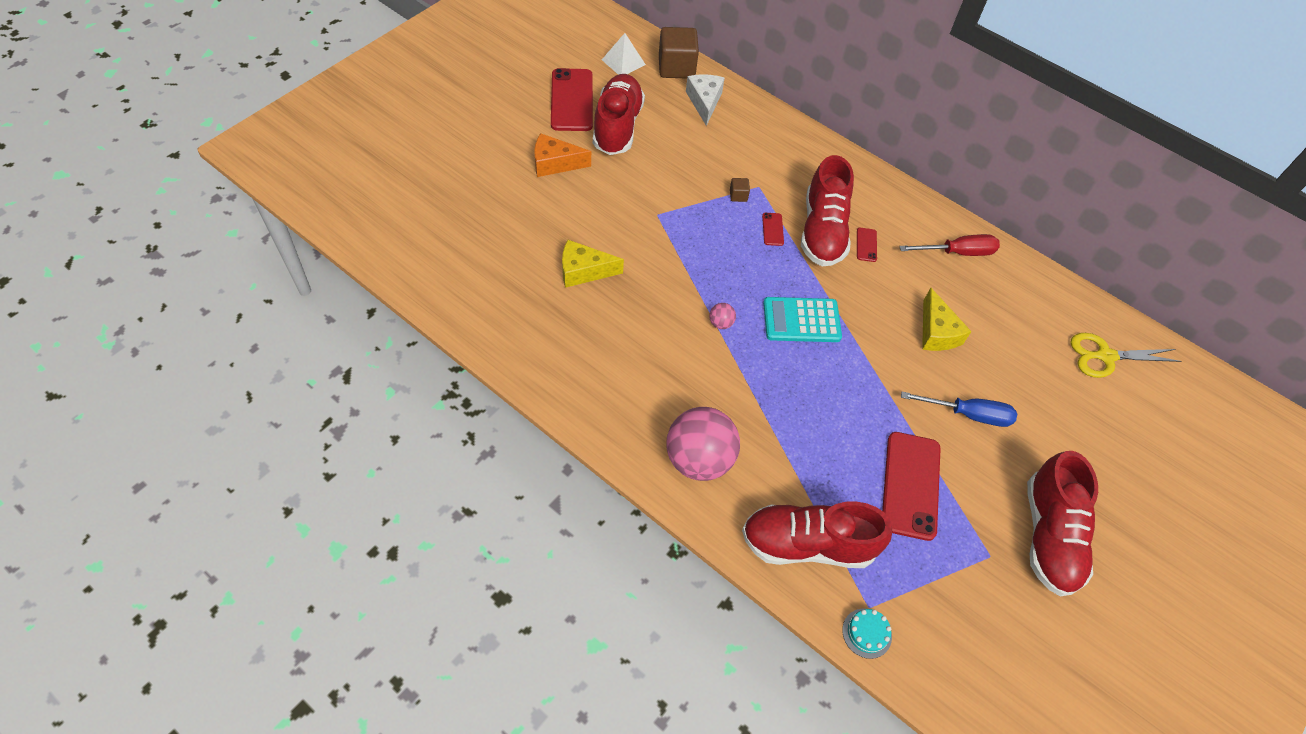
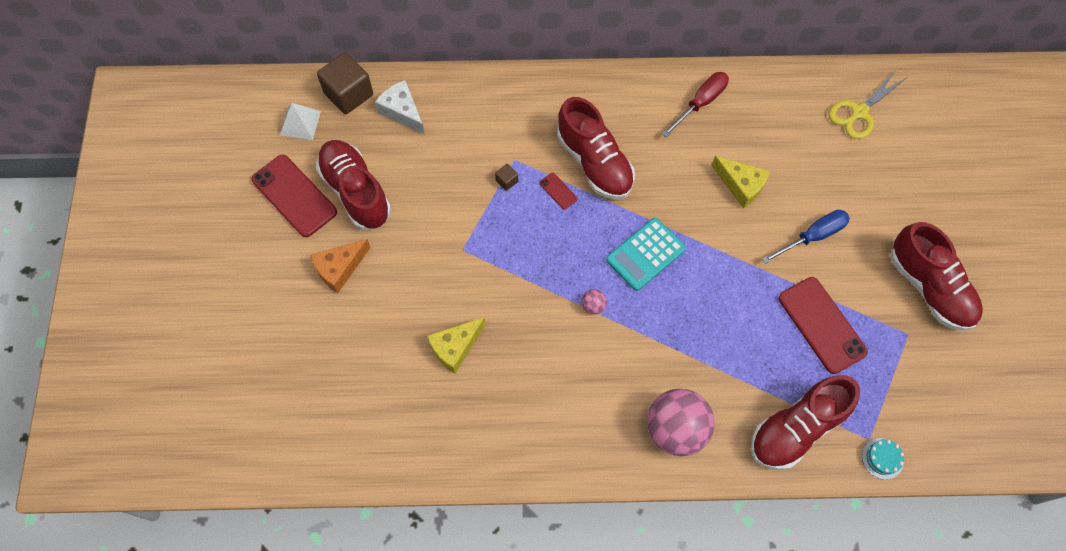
camera: 35 degrees left, 10 degrees up
(866, 245) = (634, 149): red phone -> none

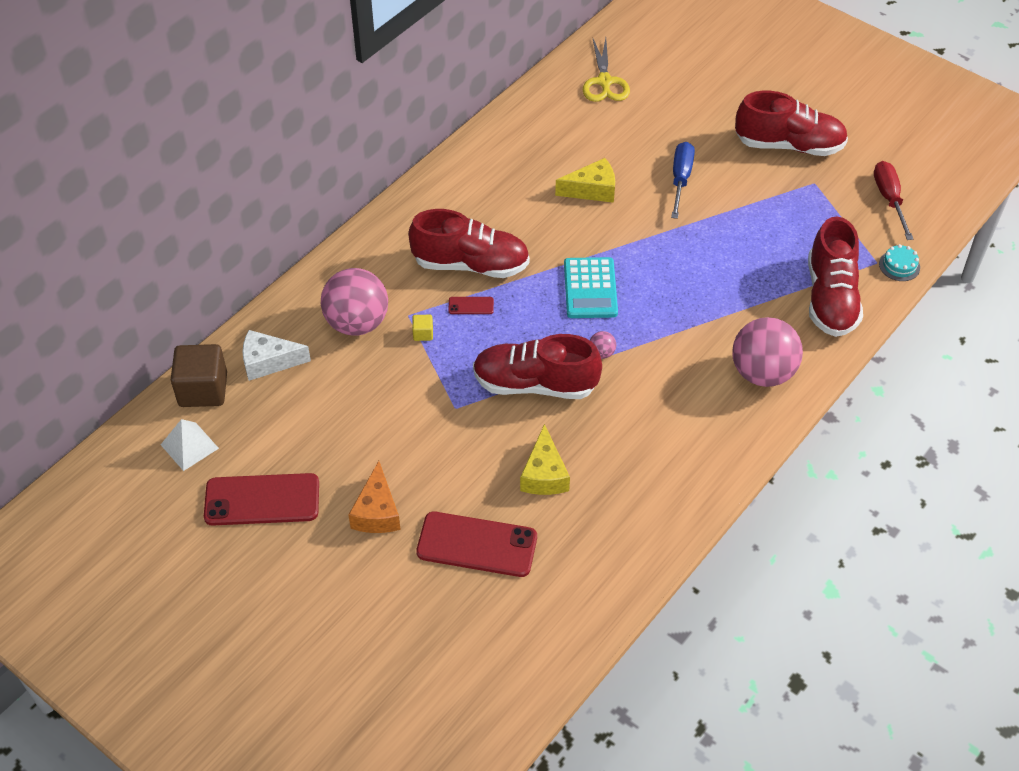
camera: 50 degrees left, 15 degrees down
(356, 192) = (312, 449): red shoe -> red shoe (535, 384)
(479, 135) = (357, 323): none -> pink ball
(507, 181) = (423, 334): brown cube -> yellow cube
(700, 103) = (492, 163): red screwdriver -> red screwdriver (889, 199)
(821, 325) = (759, 225): red phone -> red phone (477, 545)

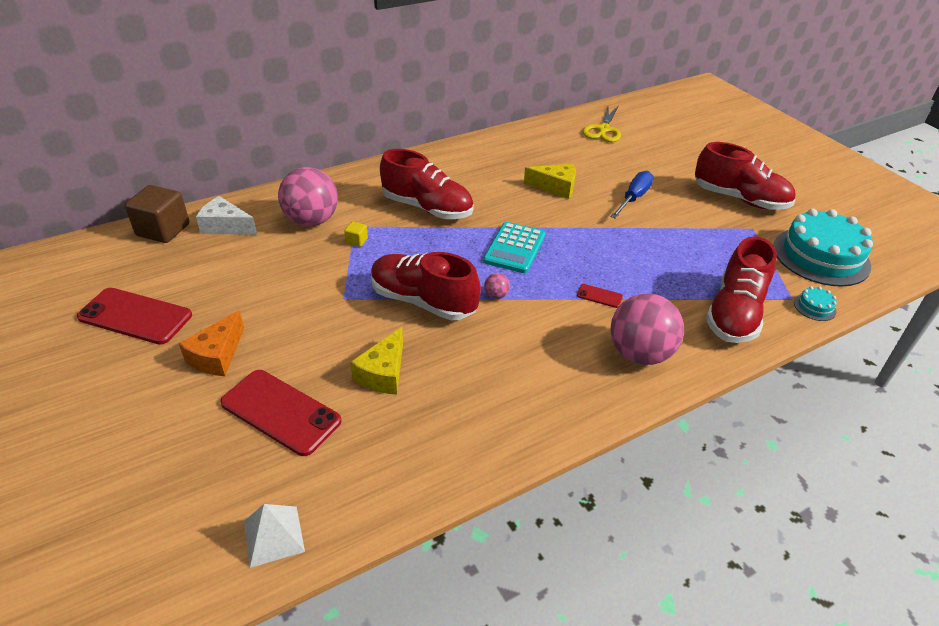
camera: 20 degrees right, 10 degrees down
(189, 446) = (118, 262): white pyramid -> white pyramid (274, 536)
(471, 306) = (408, 233): red phone -> red phone (599, 296)
(889, 199) = (821, 256): red screwdriver -> turquoise cake

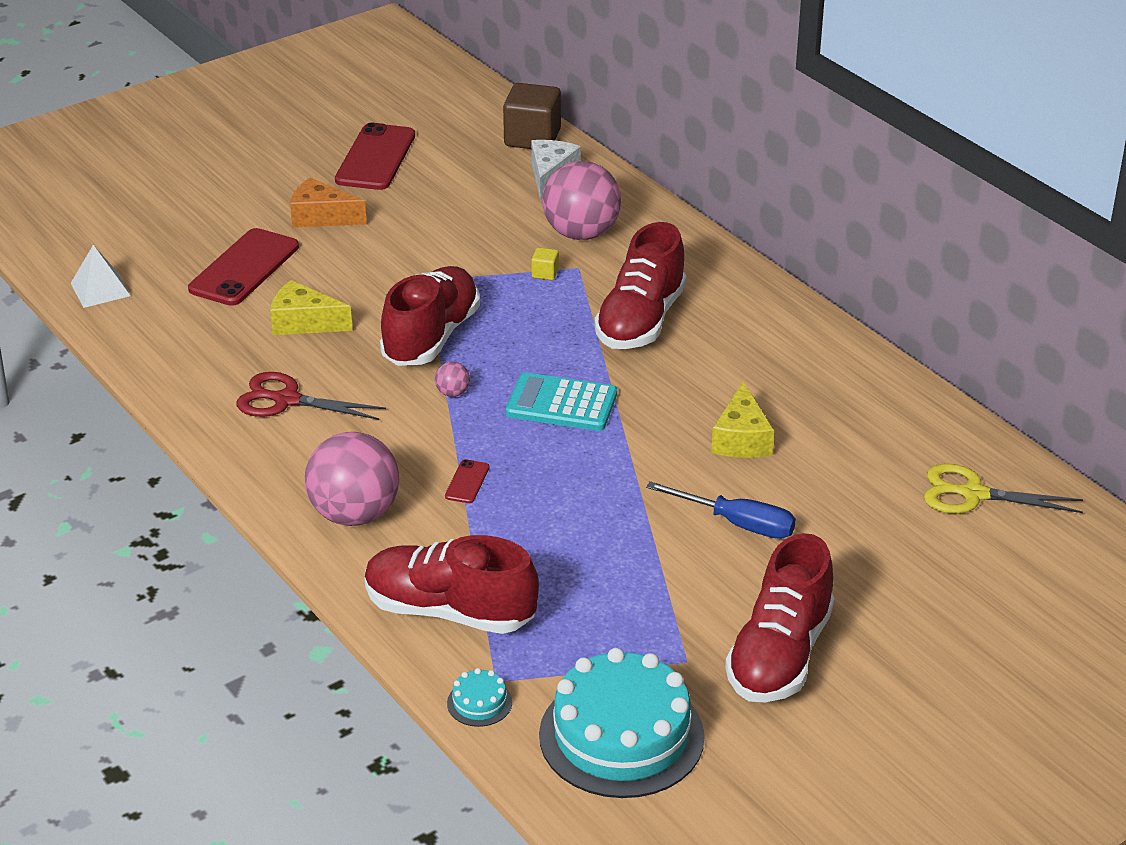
camera: 85 degrees right, 5 degrees down
(494, 387) = (286, 400): none -> red scissors

